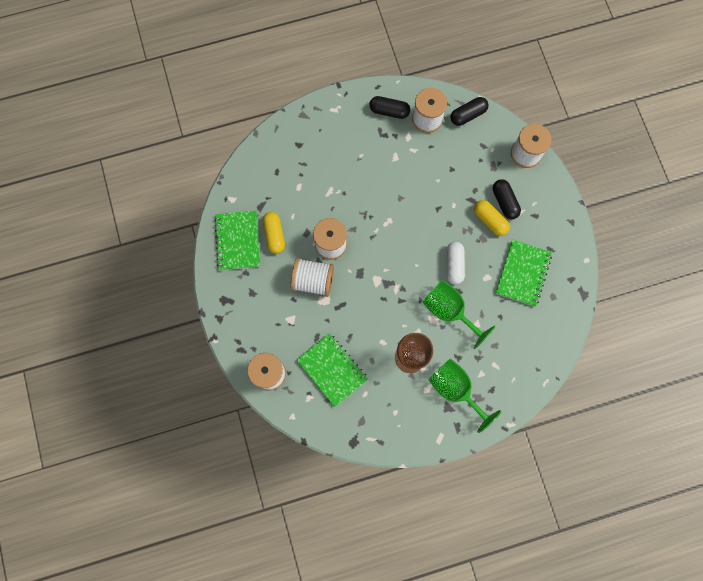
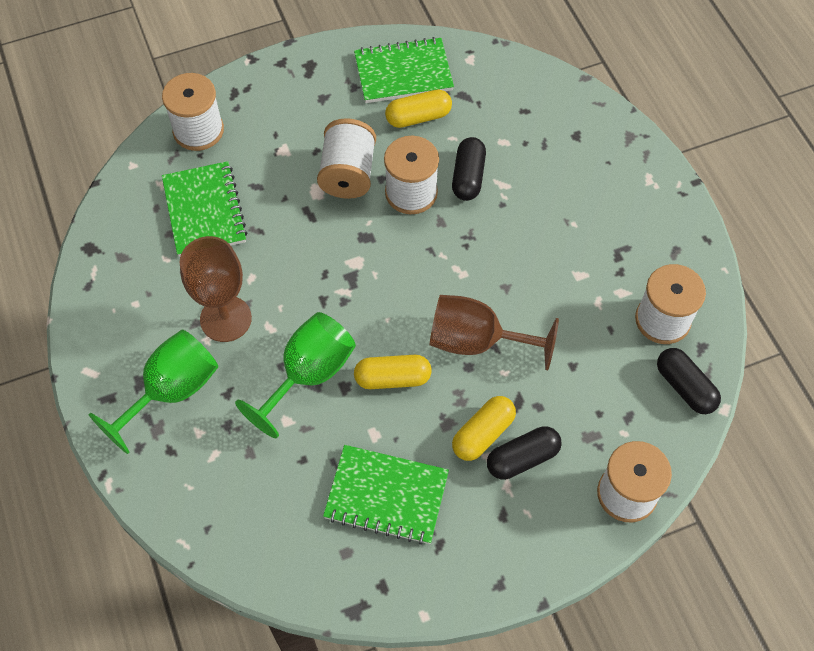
camera: 85 degrees right, 15 degrees down
(332, 369) = (205, 211): green notebook -> green notebook turned 60 degrees counterclockwise
(389, 111) = (664, 259): black capsule -> black capsule (468, 177)
(434, 217) = (477, 341): none -> brown goblet
(454, 265) = (392, 378): white capsule -> yellow capsule

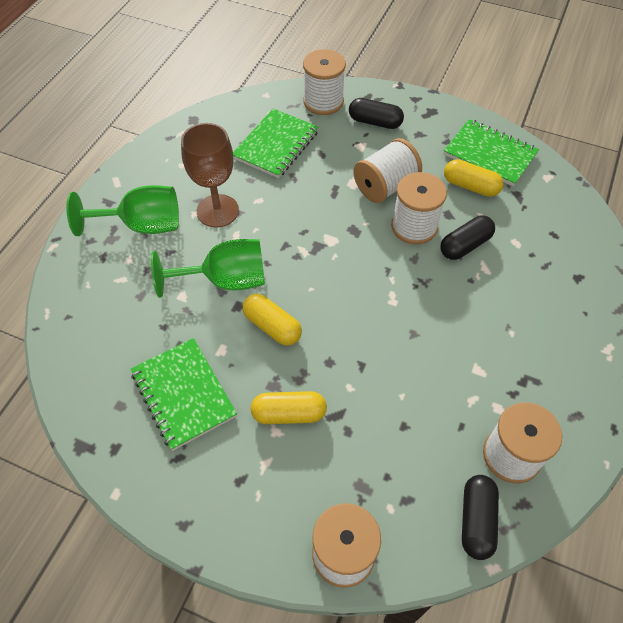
camera: 45 degrees right, 5 degrees down
(477, 341) = (353, 351): brown goblet -> none
(522, 458) = (296, 455): black capsule -> black capsule (375, 122)

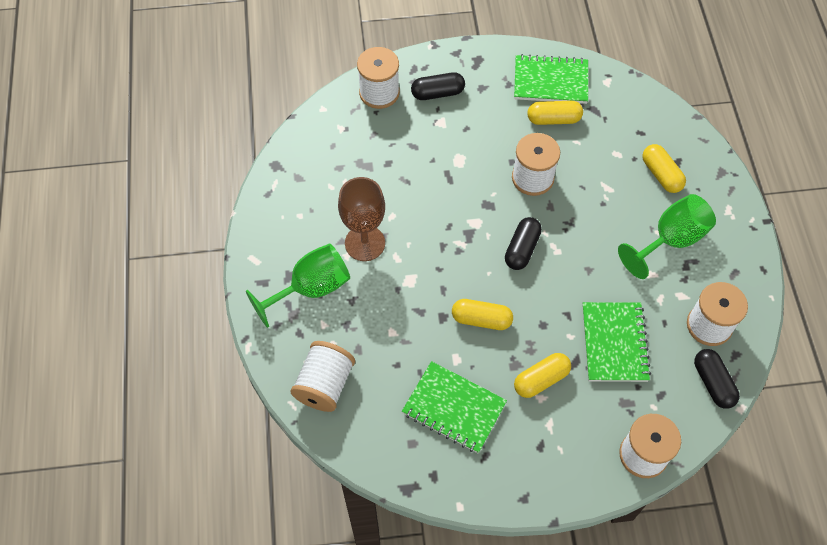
camera: 30 degrees left, 5 degrees up
(225, 280) = (417, 301): green goblet -> green goblet (670, 240)
(276, 145) = (369, 156): green notebook -> green notebook (614, 343)
(385, 186) = (486, 152): white spool -> white spool (325, 385)
(465, 245) = (581, 175): black capsule -> black capsule (522, 249)
(552, 281) = (661, 174): none -> yellow capsule

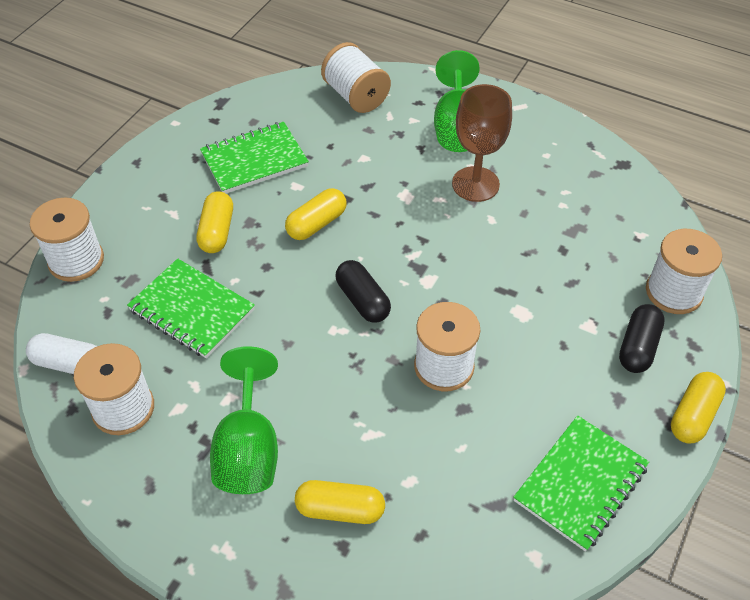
camera: 125 degrees right, 10 degrees down
(553, 119) = (514, 445): yellow capsule -> yellow capsule (693, 415)
(713, 383) = (70, 364): black capsule -> white capsule

